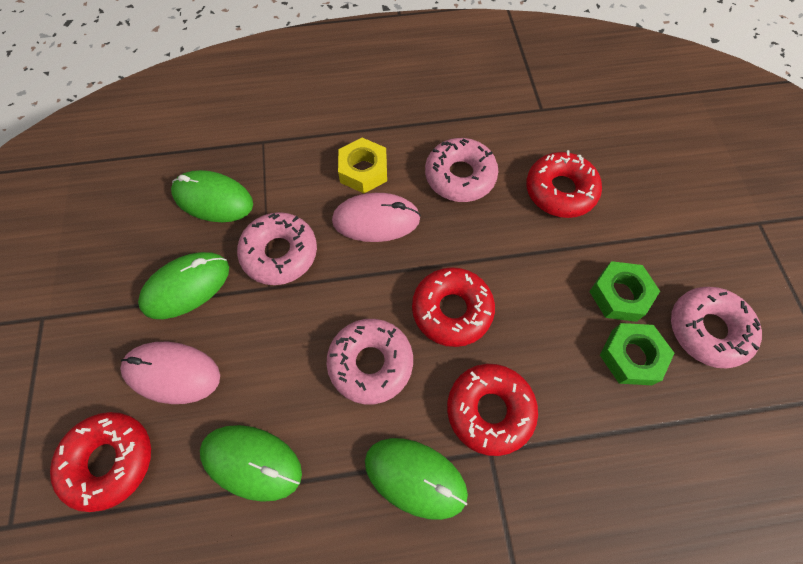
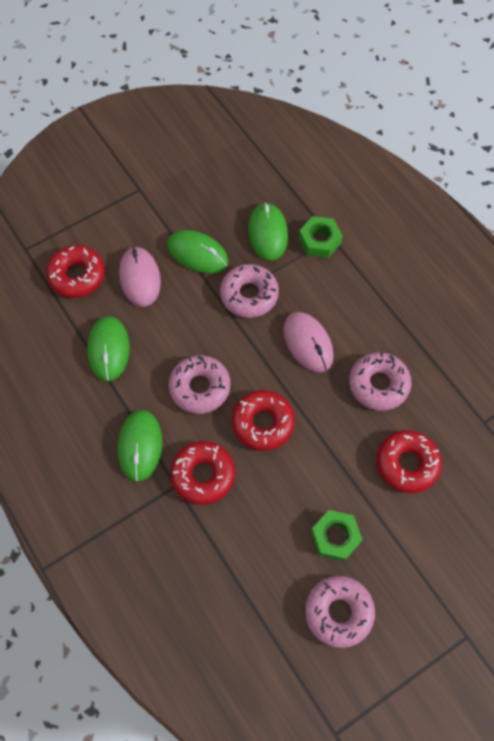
camera: 65 degrees right, 0 degrees up
(363, 170) = (345, 315): yellow nut -> none
(631, 356) = (288, 559): green nut -> green nut (319, 241)

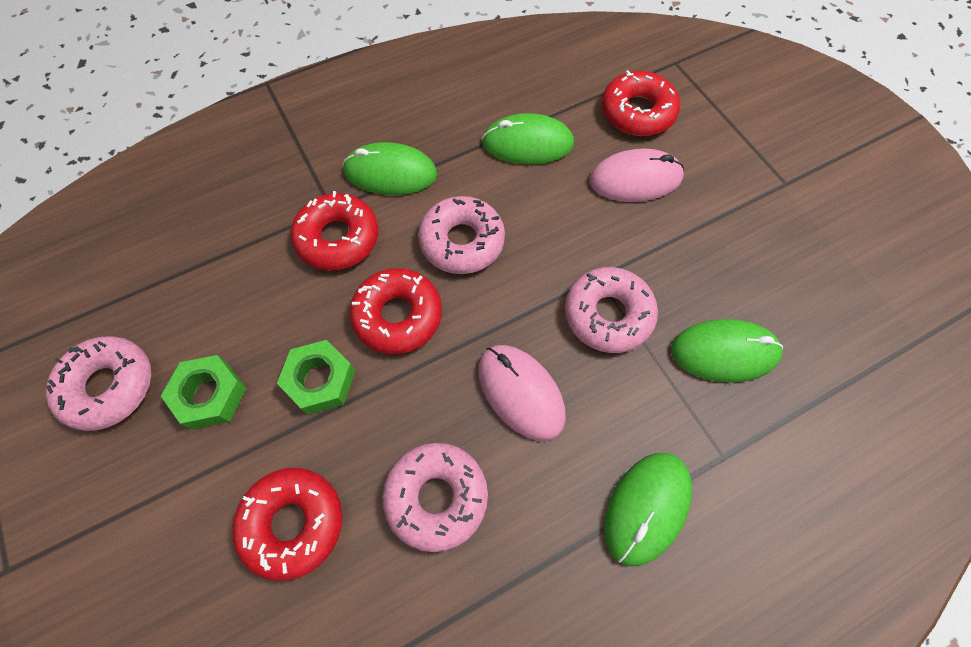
camera: 95 degrees right, 0 degrees up
(197, 253) = (679, 250): green mouse -> green mouse (646, 507)
(308, 343) = (521, 392): pink mouse -> pink mouse turned 75 degrees clockwise
(319, 241) = (716, 434): green nut -> green nut (320, 380)

